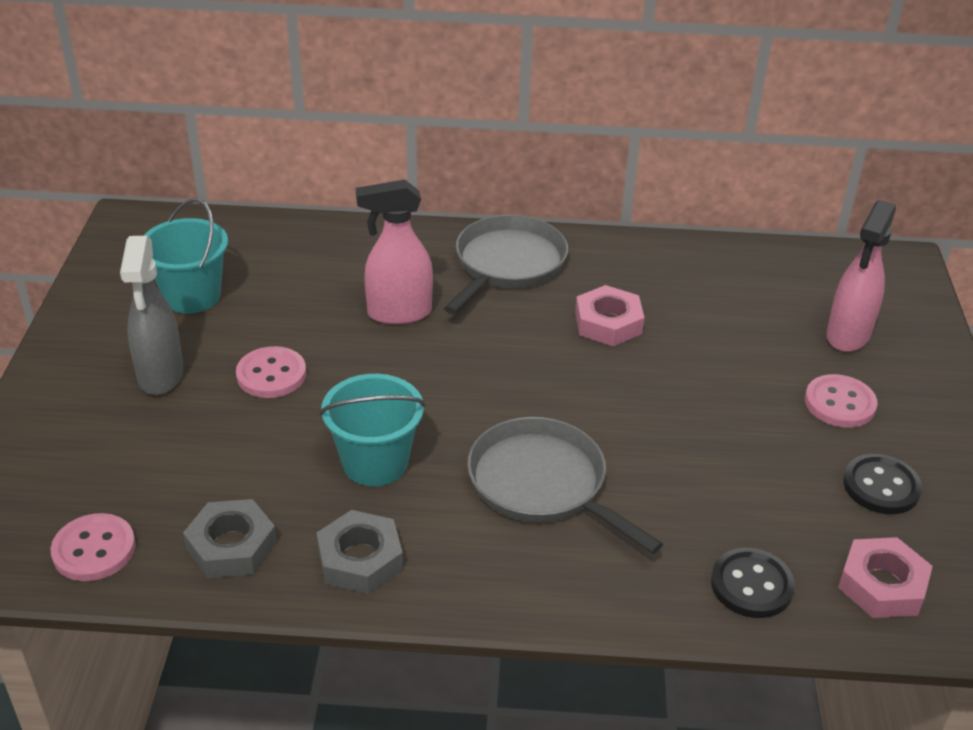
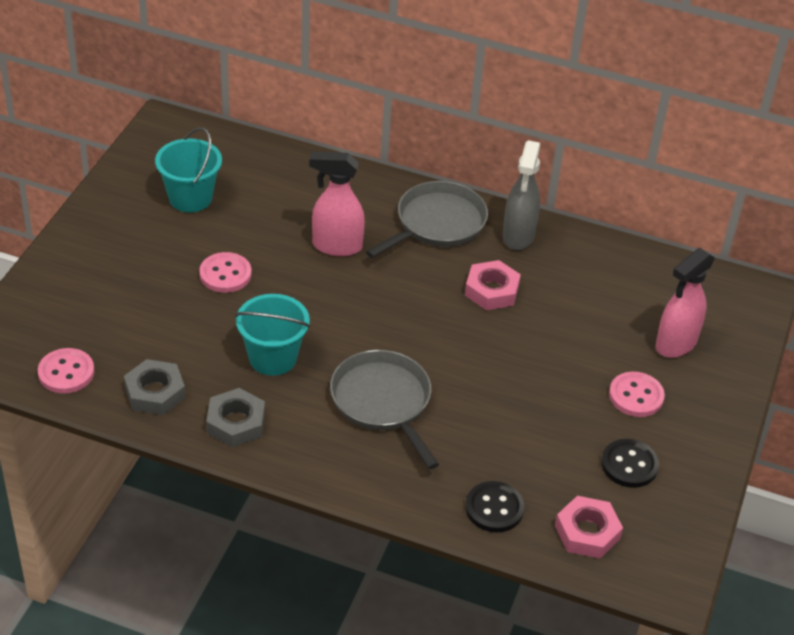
camera: 15 degrees right, 5 degrees up
(161, 376) = (148, 257): grey spray bottle -> grey spray bottle (518, 236)

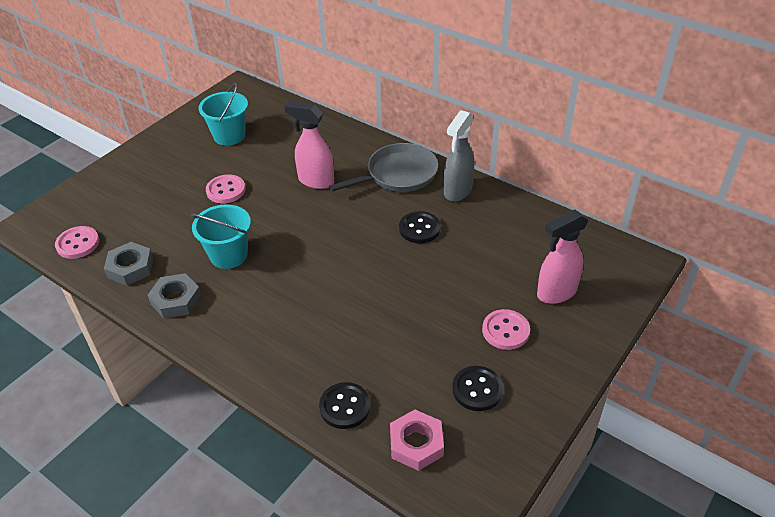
camera: 20 degrees right, 0 degrees up
(383, 402) = (295, 302): grey pan -> none
(492, 290) = (419, 229): pink nut -> black button

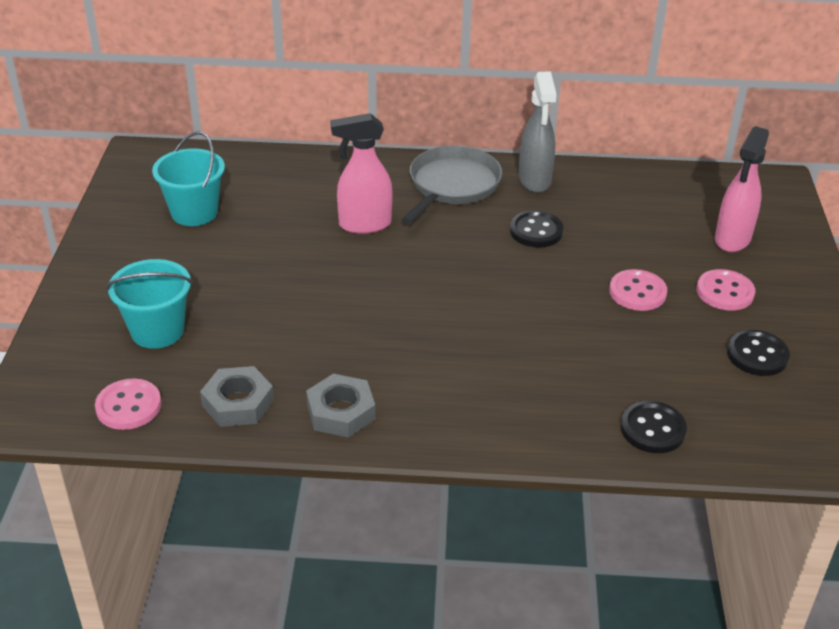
camera: 35 degrees left, 5 degrees down
(226, 190) = (263, 273): pink button -> pink button (637, 292)
(228, 255) = (350, 339): turquoise bucket -> turquoise bucket (157, 331)
(416, 443) = (756, 428): pink nut -> none

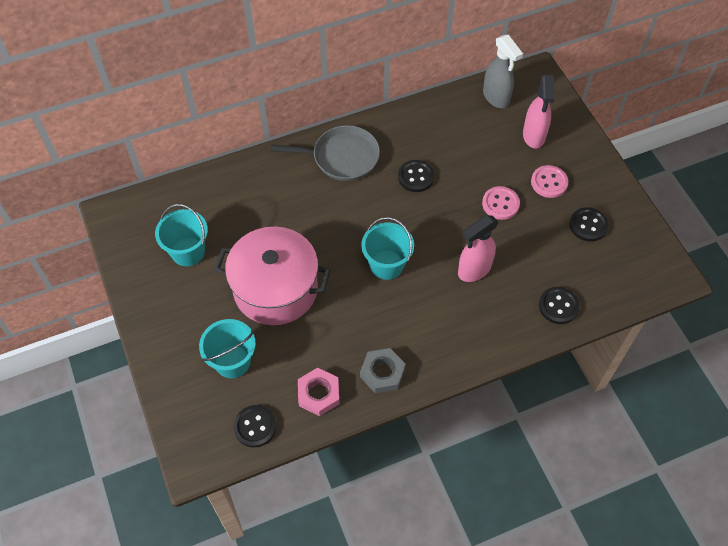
camera: 25 degrees left, 20 degrees up
(128, 406) = (255, 427): pink button -> black button
(238, 403) = (318, 394): grey nut -> pink nut
(270, 280) = (275, 289): none -> pink pot
(364, 225) = (306, 216): pink spray bottle -> pink spray bottle (474, 270)
(432, 303) = (386, 265): none -> turquoise bucket
(452, 185) = (342, 157): grey pan -> grey pan turned 90 degrees clockwise
(534, 180) = (391, 132): grey spray bottle -> grey spray bottle (496, 97)

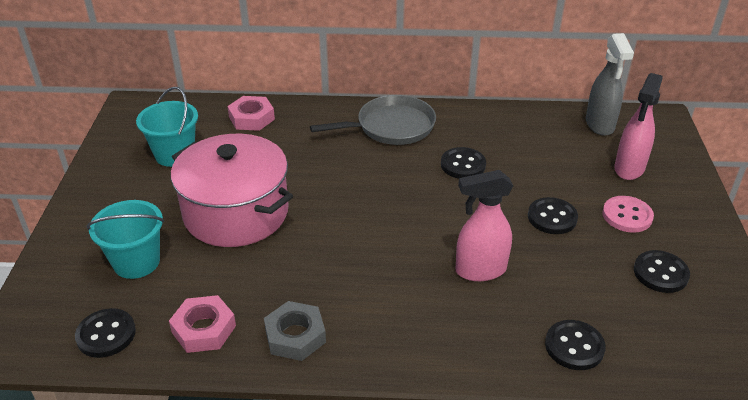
camera: 25 degrees right, 20 degrees down
(224, 189) = (251, 118): none -> pink nut
(342, 157) = (391, 127): grey pan -> grey pan turned 45 degrees counterclockwise
(386, 265) = (376, 231): turquoise bucket -> none
(500, 204) = (552, 217): pink button -> black button

